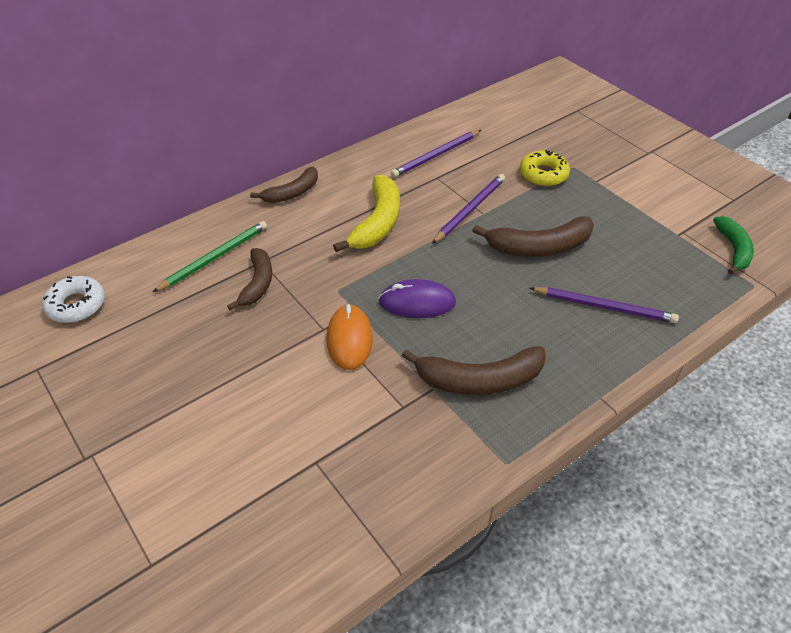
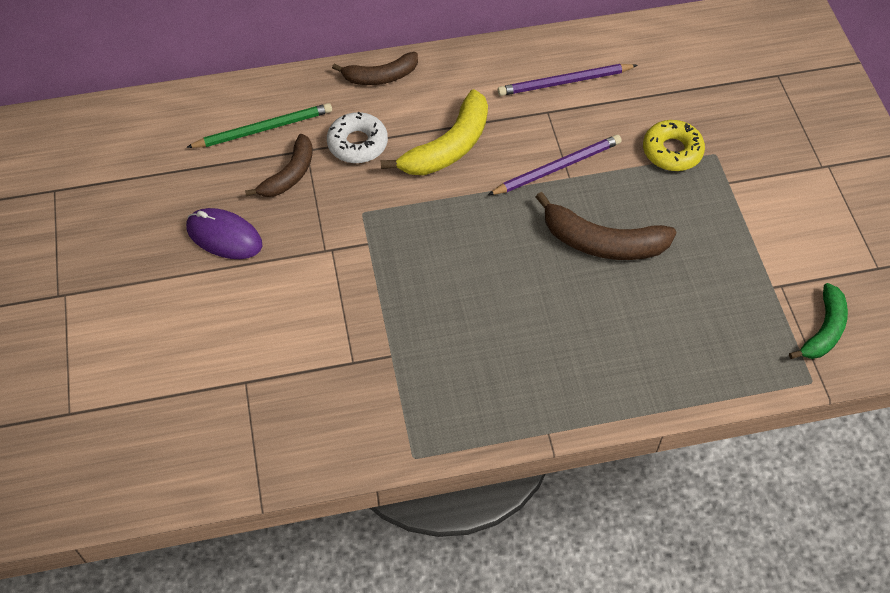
camera: 25 degrees right, 10 degrees up
(76, 305) = (114, 135): white donut -> white donut (357, 143)
(349, 339) = (343, 271): orange mouse -> none
(417, 302) = (432, 257): purple mouse -> purple mouse (224, 236)
(479, 380) = (441, 366): brown banana -> none
(604, 307) = (623, 339): purple pencil -> none

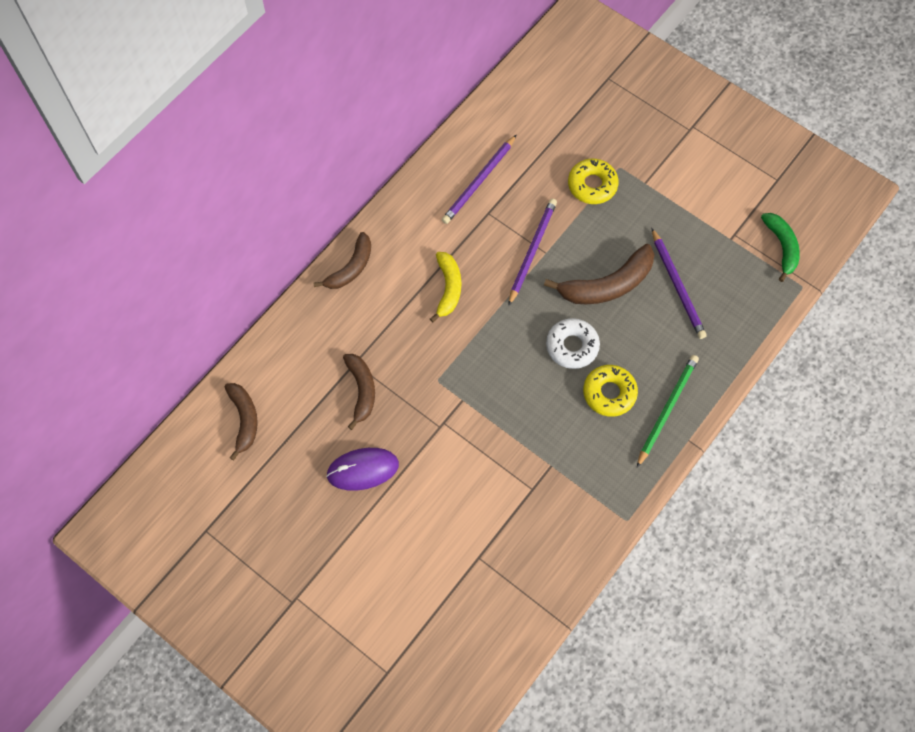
camera: 40 degrees left, 10 degrees up
(173, 130) = (244, 420): none -> brown banana
(263, 129) = (308, 369): green pencil -> green pencil (667, 409)
(357, 143) = (385, 332): white donut -> white donut (572, 346)
(448, 147) = (448, 288): yellow banana -> yellow banana, size x0.66
(510, 334) = (609, 393): none -> yellow donut
(674, 290) = (677, 286): none -> purple pencil

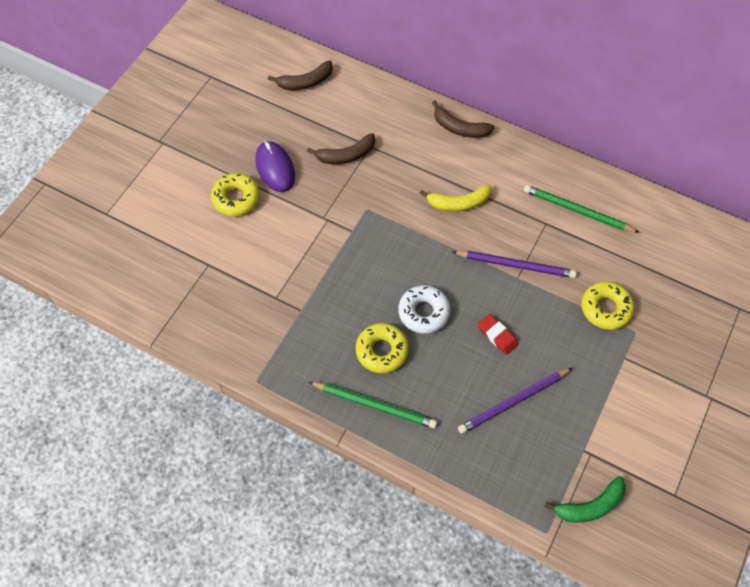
camera: 80 degrees right, 5 degrees down
(396, 518) = (236, 198): none -> yellow donut
(479, 182) = (577, 211): purple pencil -> green pencil
(607, 285) = (497, 335): brown banana -> red eraser

